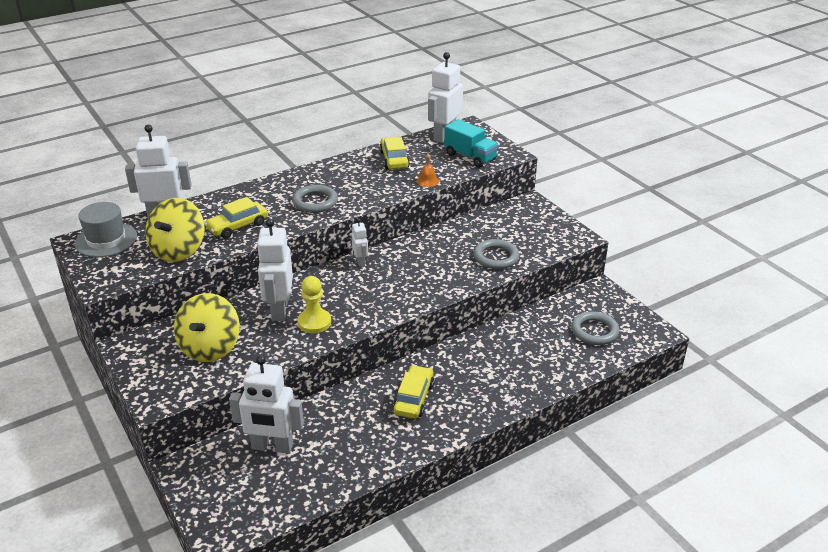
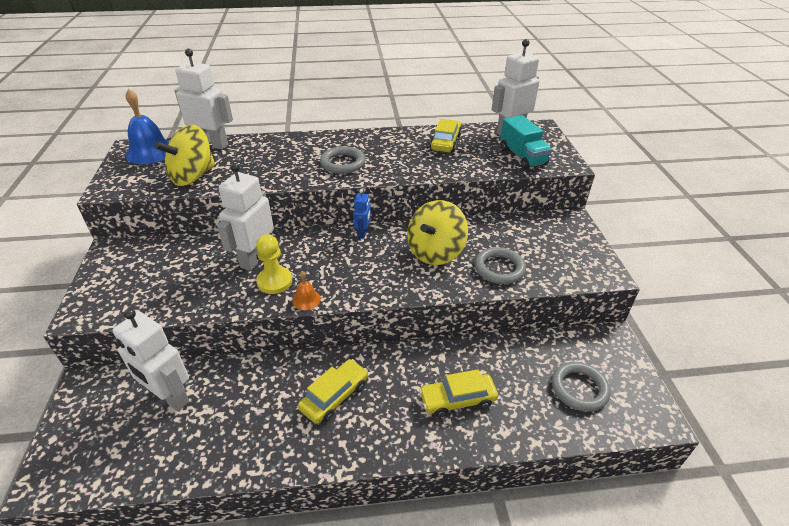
camera: 25 degrees right, 5 degrees up
(106, 240) = (150, 152): grey hat -> blue bell
(210, 347) = (169, 276): yellow spinning top -> yellow spinning top (435, 252)
(237, 226) = (259, 168): yellow car -> yellow car (457, 400)
(360, 262) = (363, 233): white robot -> blue robot
(427, 181) = (462, 170): orange bell -> orange bell (306, 299)

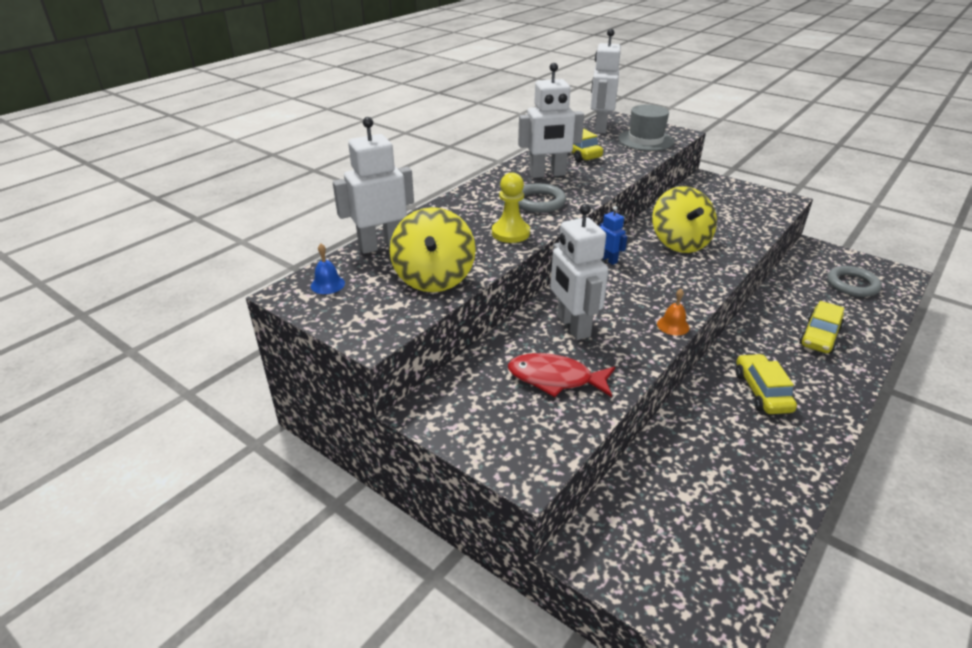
camera: 45 degrees left, 5 degrees down
(150, 152) = (327, 284): blue bell -> blue bell, size x0.49
(170, 397) = (668, 492): white robot -> white robot (547, 174)
(186, 279) = (555, 379): none -> red fish
(274, 281) = (625, 330): yellow pawn -> yellow pawn (510, 233)
(499, 268) = (733, 230): grey ring -> none
(522, 157) = (645, 140): turquoise truck -> grey hat

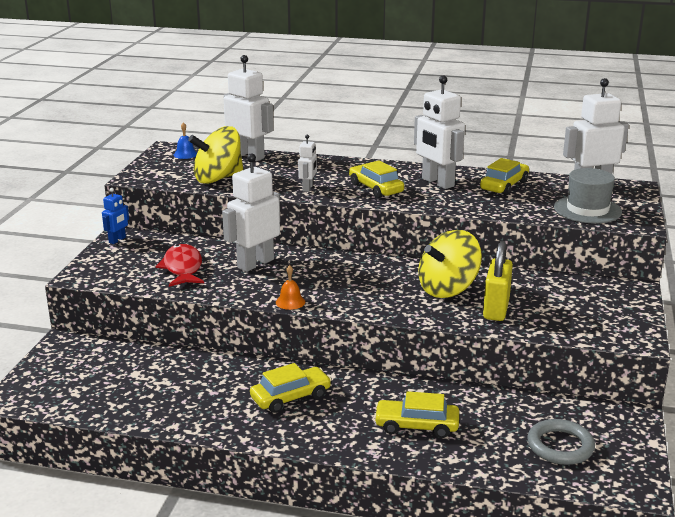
camera: 65 degrees right, 10 degrees down
(510, 233) = (308, 188): yellow pawn -> white robot
(539, 202) = (375, 188): grey ring -> yellow car
(608, 260) = (377, 262): blue robot -> blue robot (117, 240)
(723, 233) = (496, 309): none -> yellow padlock

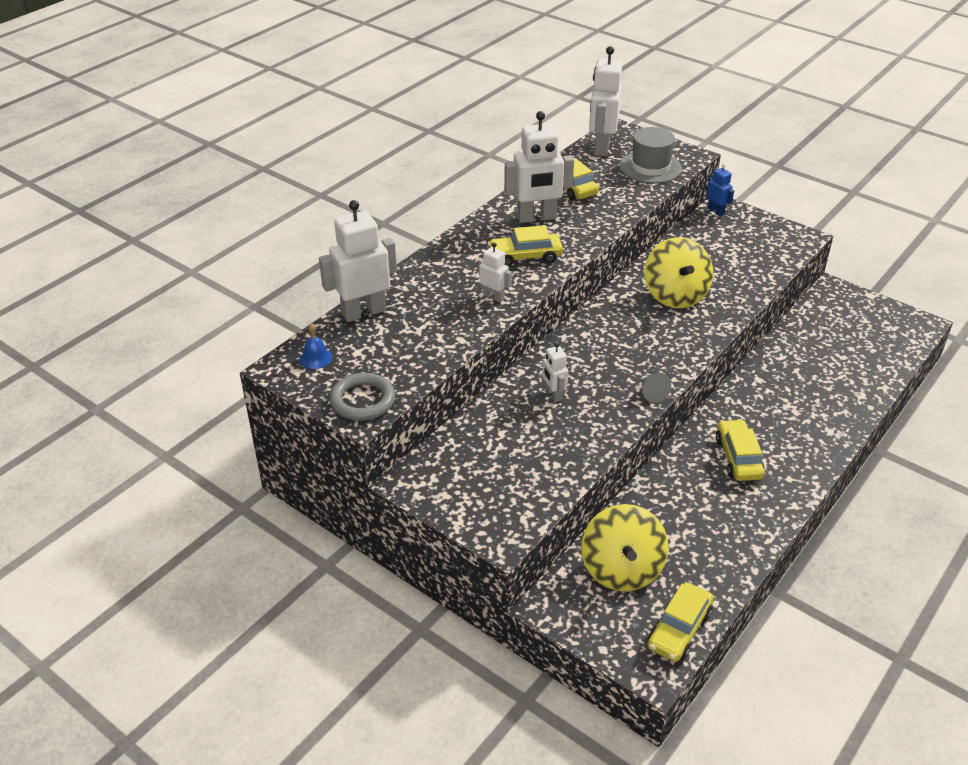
camera: 65 degrees left, 15 degrees up
(117, 240) = (421, 487): blue robot -> blue robot (716, 211)
(182, 268) = (532, 449): red fish -> none
(218, 178) = (418, 351): yellow spinning top -> yellow spinning top (621, 569)
(255, 263) = (553, 394): white robot -> white robot, size x0.51
(290, 302) = (652, 393): orange bell -> grey cone
(416, 426) = (810, 398): yellow car -> yellow car (679, 629)
(496, 309) = (724, 283): yellow padlock -> none
(560, 446) = (861, 337): grey ring -> grey ring (362, 400)

